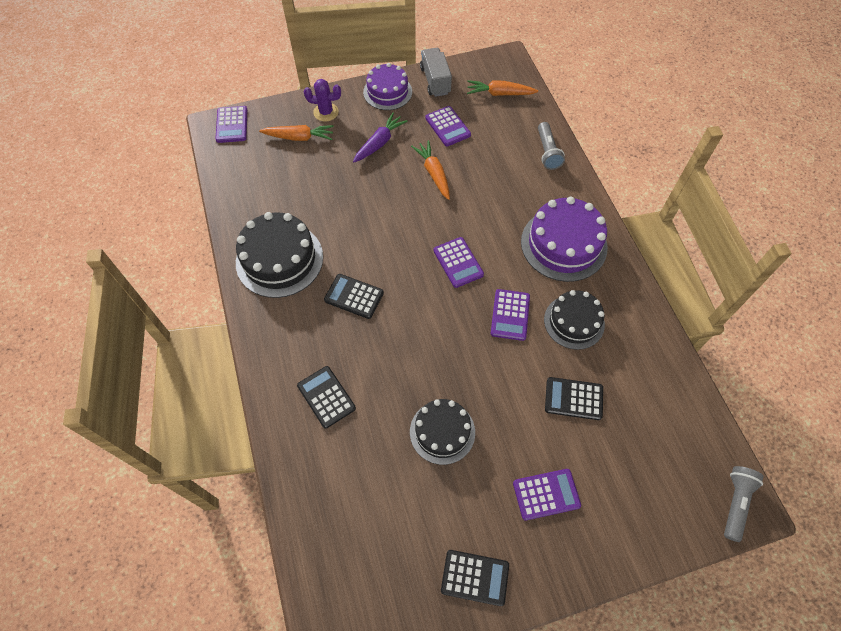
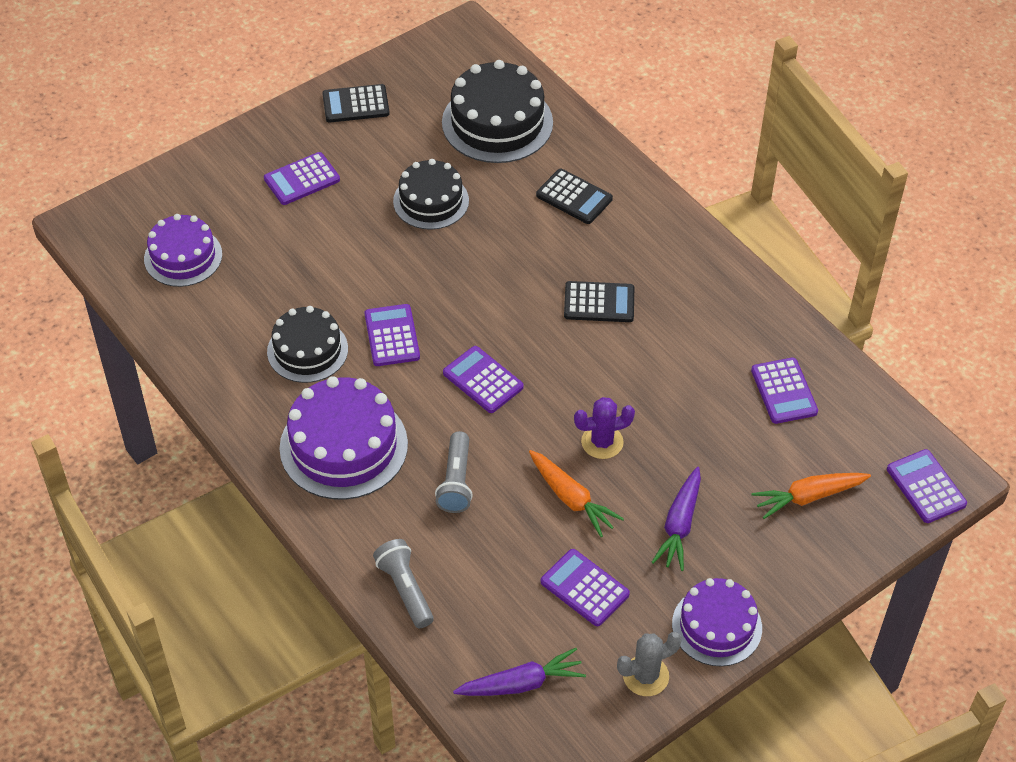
camera: 160 degrees right, 10 degrees down
(271, 199) = (784, 391): none -> purple calculator
(279, 259) = (720, 318): black cake -> black cake (497, 122)
(326, 112) = (795, 554): purple cactus -> purple cactus (602, 442)
(435, 81) = (646, 676): grey truck -> grey cactus
(499, 94) = (521, 683): orange carrot -> purple carrot
(573, 399) = (290, 269): black calculator -> none
(660, 440) = (183, 257): none -> purple cake
(735, 503) = (97, 223): grey flashlight -> grey flashlight (456, 482)

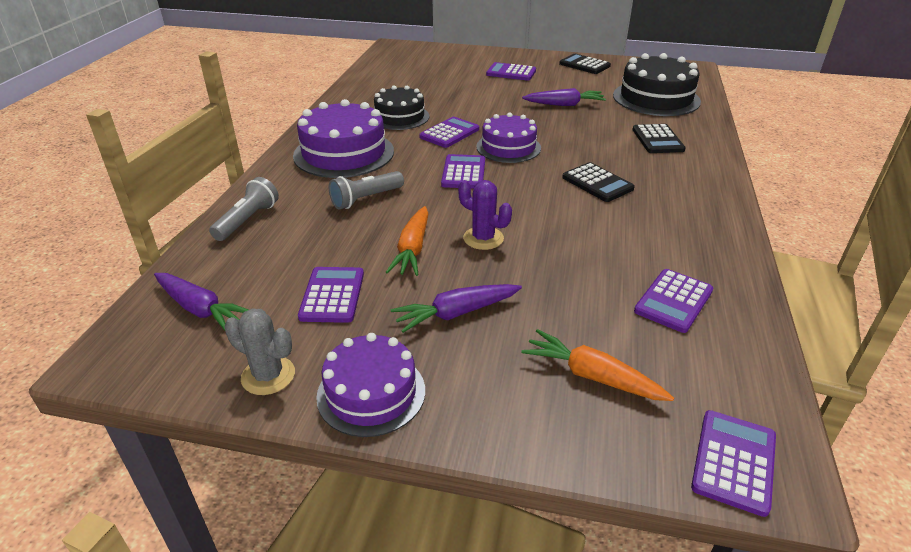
camera: 50 degrees right, 15 degrees down
(183, 257) = (410, 69): purple cake -> purple cake (508, 147)
(431, 201) = (564, 105): black cake -> purple carrot

